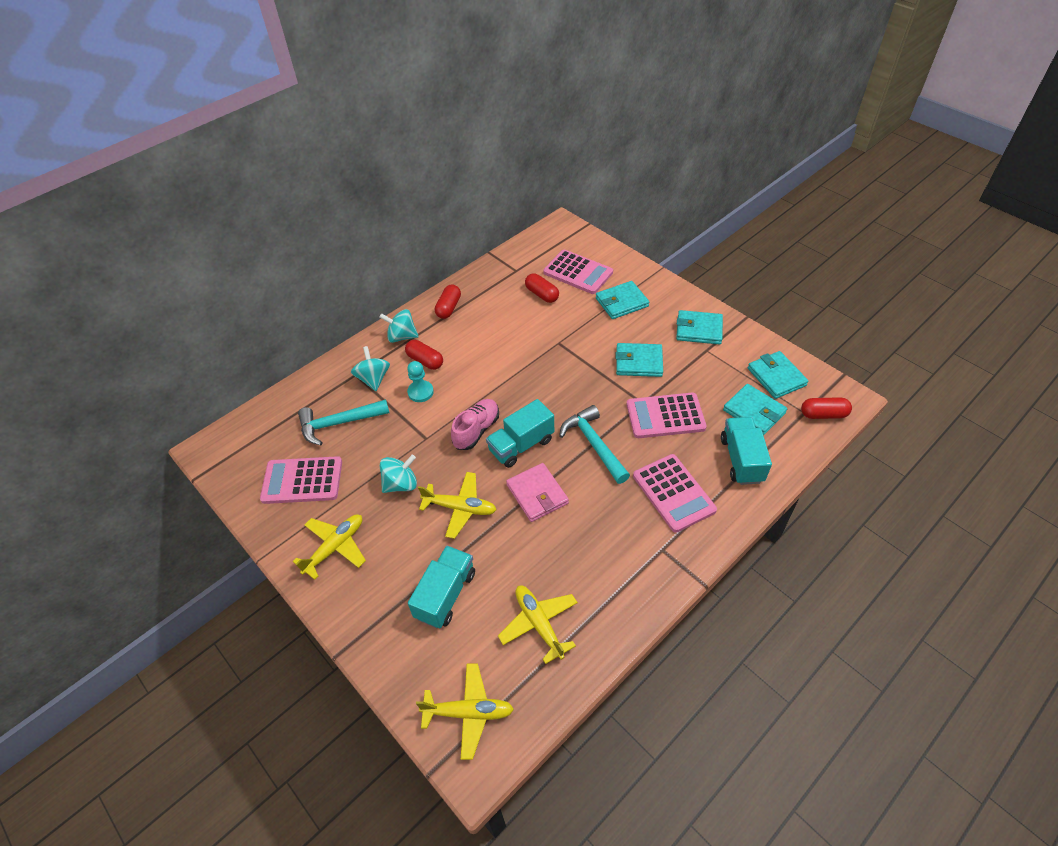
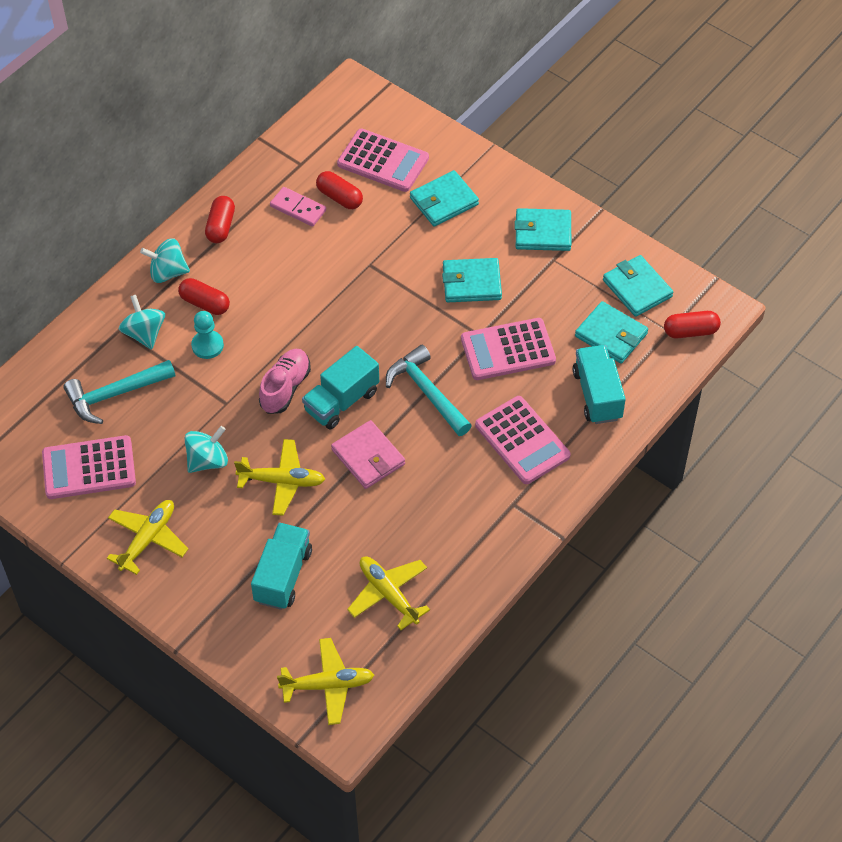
camera: 10 degrees left, 5 degrees up
(509, 300) = (298, 208): none -> pink domino

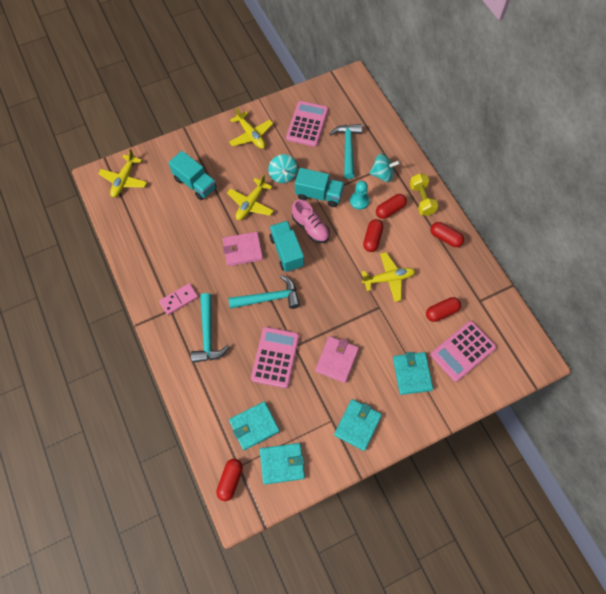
camera: 115 degrees right, 10 degrees up
(168, 272) = (421, 199): turquoise spinning top -> yellow dumbbell
(266, 308) = (372, 239): none -> red capsule
(298, 208) = (442, 285): pink domino -> pink domino (179, 299)
(388, 594) = (155, 225): yellow plane -> yellow plane (388, 279)
(471, 283) = (336, 360): turquoise wallet -> pink wallet
(522, 440) = (208, 334): pink calculator -> turquoise hammer
(597, 395) = (215, 393): turquoise truck -> turquoise truck (319, 194)

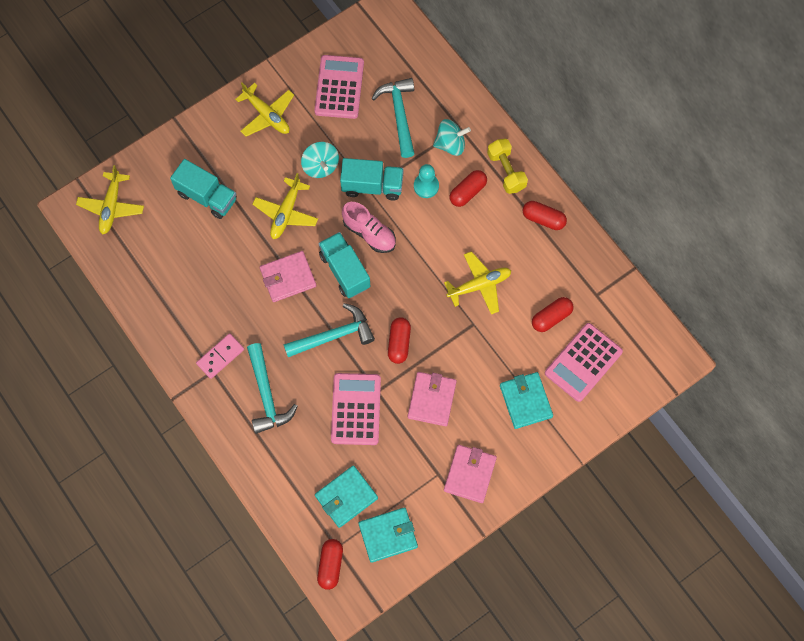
camera: 10 degrees left, 5 degrees up
(357, 425) = (469, 474): turquoise wallet -> pink wallet
(372, 239) = (451, 235): red capsule -> red capsule (399, 343)

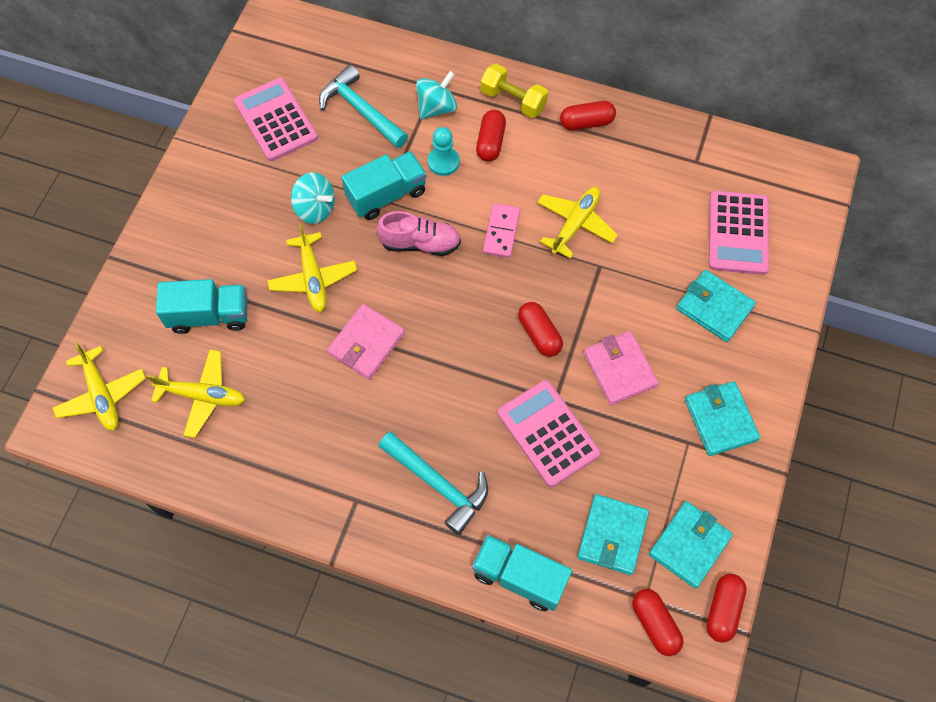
camera: 35 degrees left, 5 degrees down
(220, 356) = (353, 477): pink domino -> pink domino (501, 232)
(267, 115) = (216, 192): yellow plane -> yellow plane (203, 396)
(334, 336) = (464, 372): turquoise hammer -> none
(344, 271) = (423, 297): turquoise truck -> turquoise truck (519, 577)
(469, 474) = (720, 420): pink wallet -> turquoise wallet
(551, 317) = (671, 210): red capsule -> red capsule (723, 610)

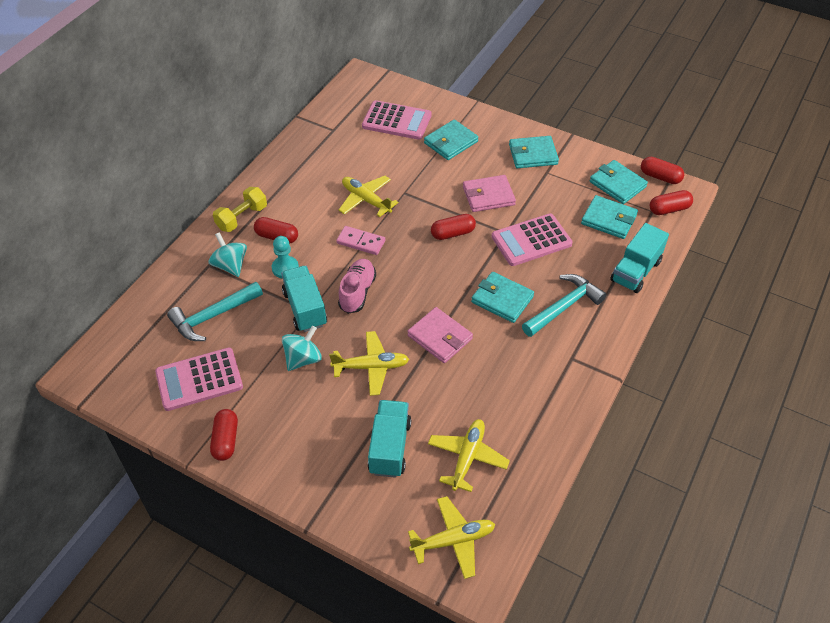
camera: 80 degrees left, 15 degrees down
(438, 407) = (502, 299): none -> turquoise wallet
(586, 122) = (279, 180): red capsule -> red capsule (225, 440)

